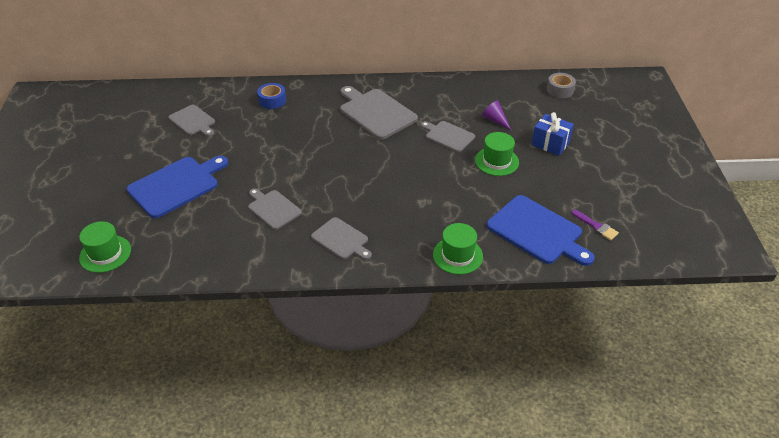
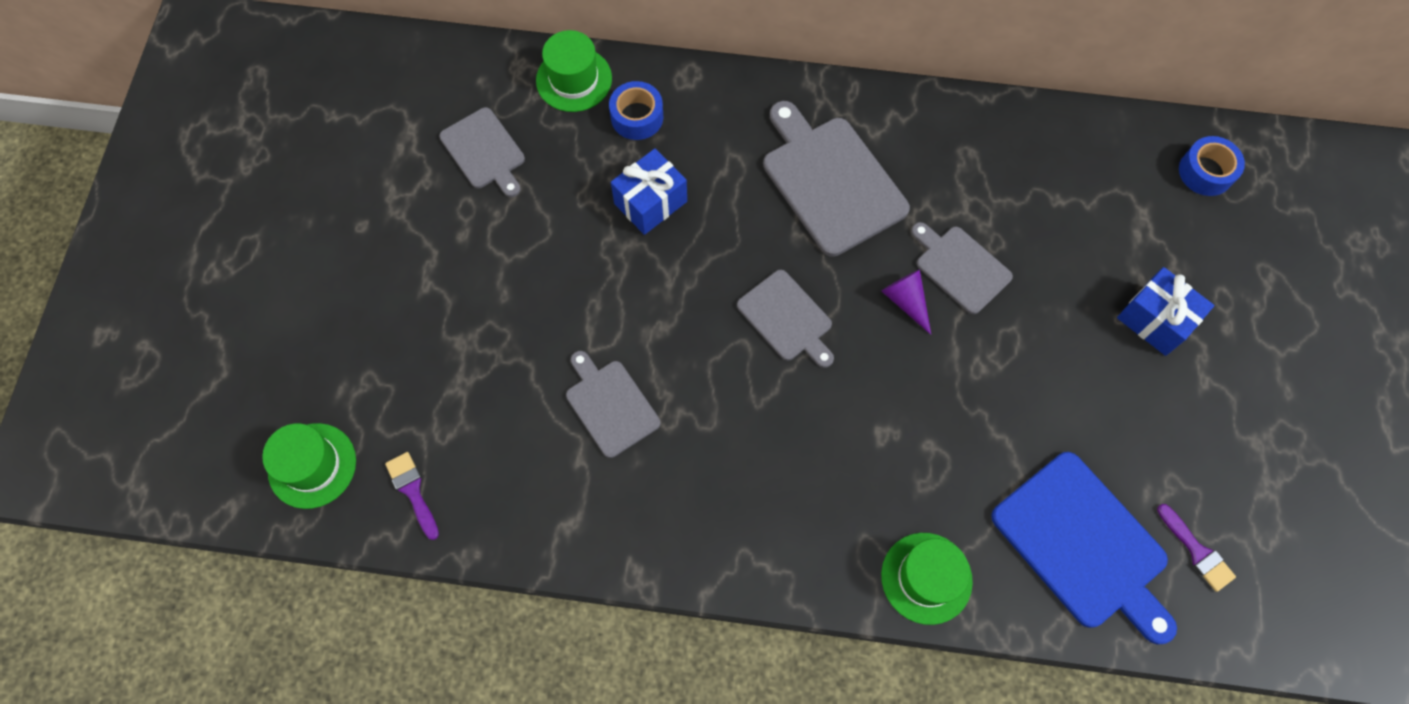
camera: 10 degrees right, 25 degrees up
(165, 257) = (412, 491): none -> purple brush
(176, 185) = (443, 318): blue cutting board -> none
(284, 130) = (650, 202): none -> blue gift
(341, 239) = (723, 503): grey cutting board -> grey cutting board (787, 318)
(495, 120) = (1059, 238): purple cone -> purple cone (906, 301)
(496, 161) = (1041, 351): green hat -> green hat (574, 79)
(560, 90) = (1205, 172): grey tape -> blue tape

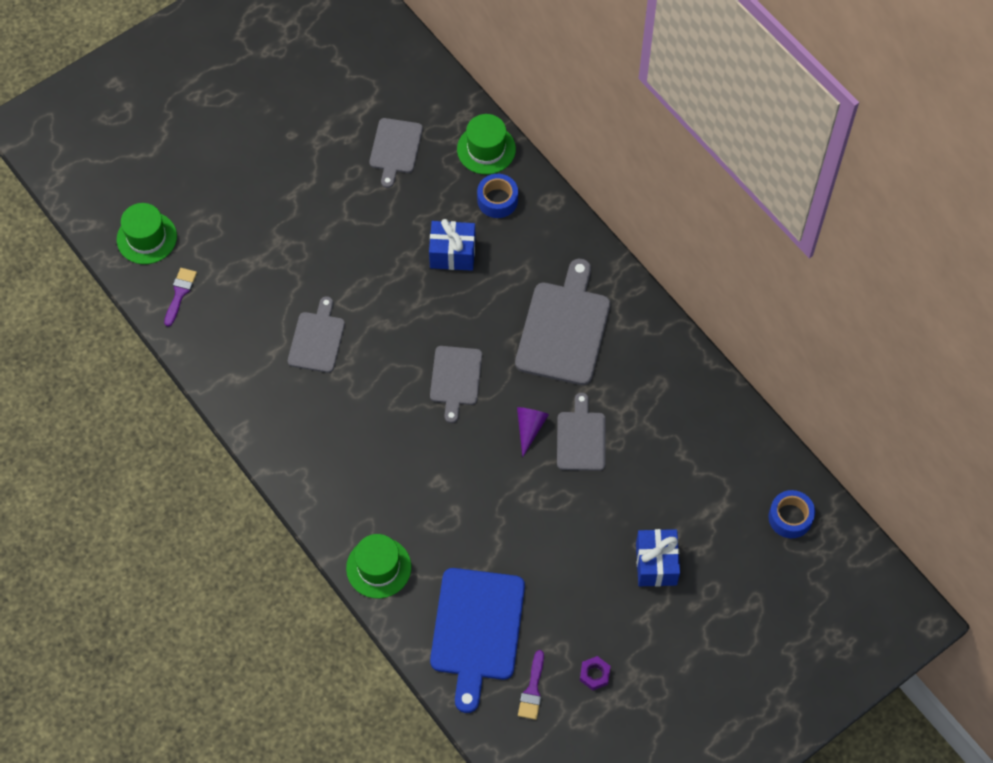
camera: 45 degrees right, 5 degrees down
(1228, 478) = (594, 674): none -> purple nut

